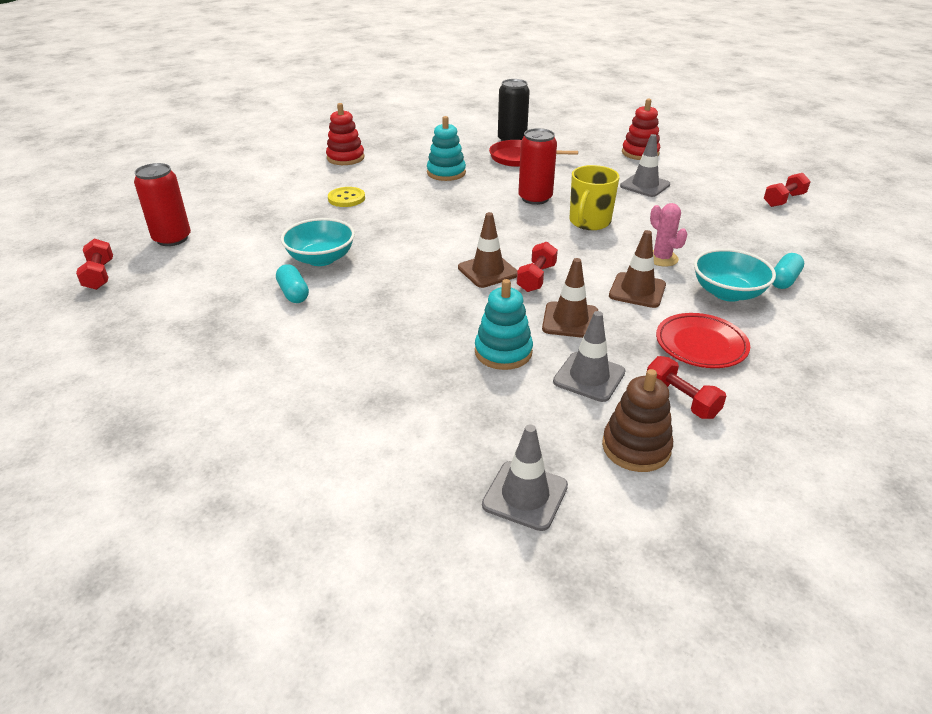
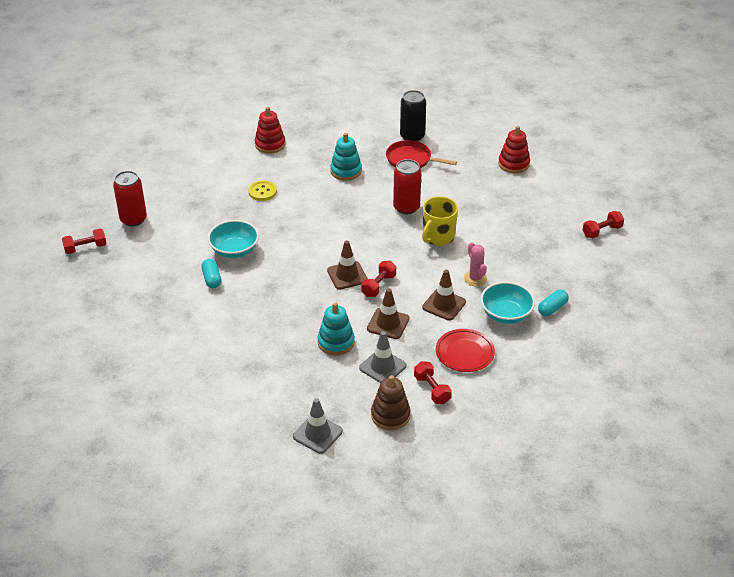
camera: 10 degrees right, 5 degrees up
(99, 275) = (85, 248): red dumbbell -> red dumbbell turned 75 degrees clockwise
(645, 185) = (499, 203): grey traffic cone -> none

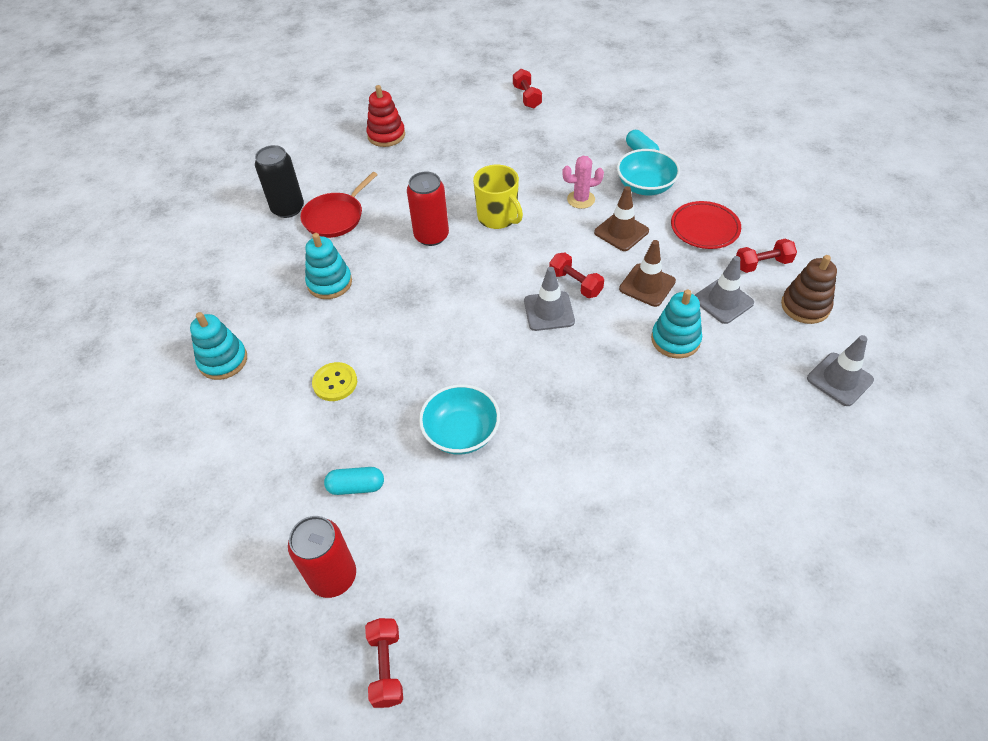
camera: 75 degrees left, 10 degrees up
(212, 279) = (520, 469): turquoise capsule -> turquoise capsule (356, 486)
(270, 144) = (223, 360): red stacking toy -> turquoise stacking toy
(347, 275) = (549, 311): brown traffic cone -> grey traffic cone

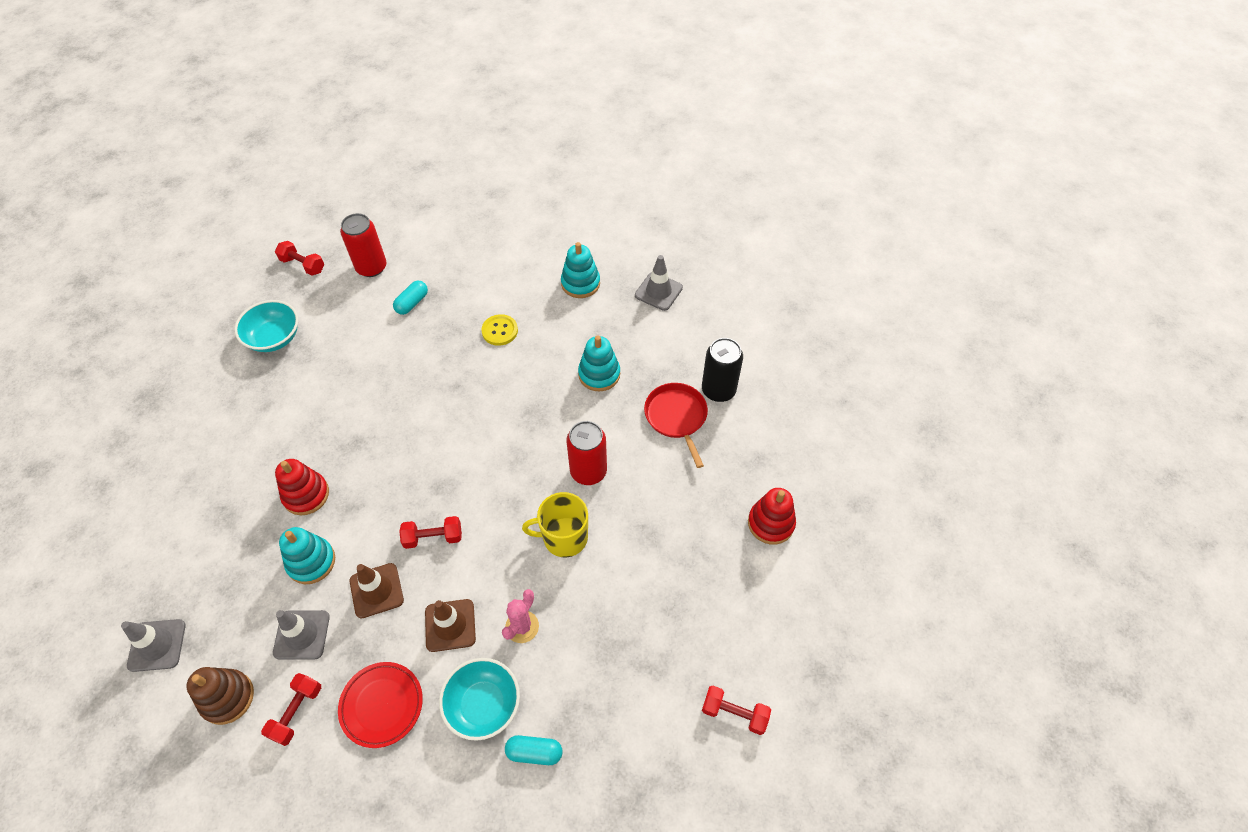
camera: 125 degrees right, 5 degrees up
(461, 433) = (389, 374): turquoise bowl -> turquoise bowl (274, 338)
(549, 311) = (427, 496): grey traffic cone -> grey traffic cone (658, 291)
(634, 391) = (306, 495): none -> red stacking toy

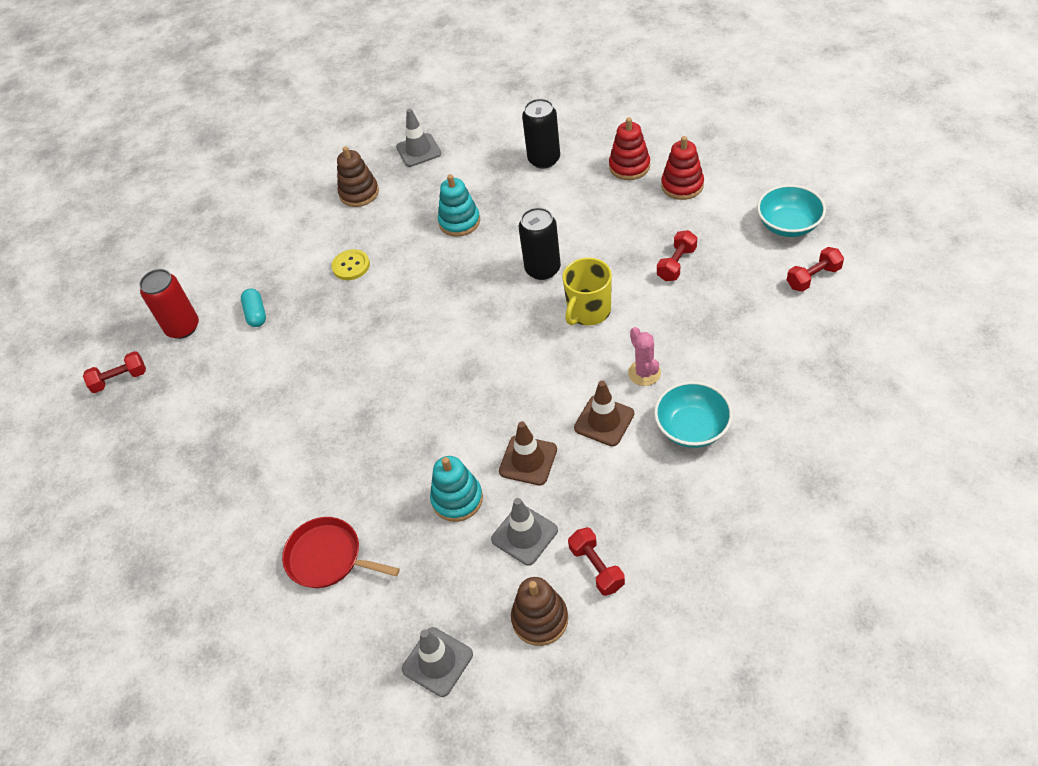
camera: 45 degrees left, 5 degrees down
(274, 338) = (182, 435): turquoise bowl -> turquoise bowl (788, 225)
(306, 495) = (383, 476): red stacking toy -> red stacking toy (629, 166)
(382, 705) = (639, 500): red plate -> none
(433, 537) = (512, 398): red dumbbell -> red dumbbell (676, 264)
(534, 752) = (756, 411): turquoise capsule -> none
(580, 283) = (359, 193): turquoise stacking toy -> brown stacking toy
(588, 471) = (542, 269): red can -> black can
(676, 417) = (544, 194): red pan -> red pan (328, 557)

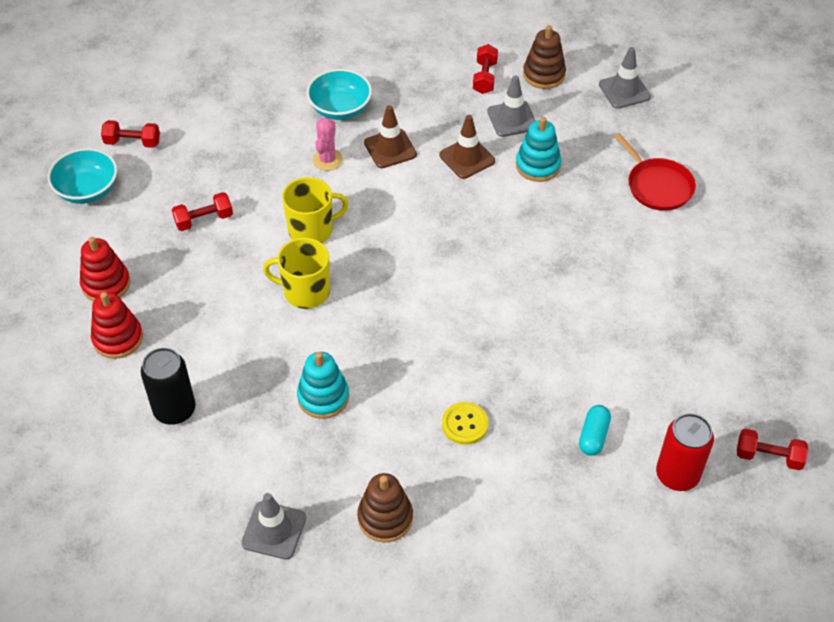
camera: 150 degrees left, 0 degrees up
(542, 269) = (305, 291): black can -> yellow mug

